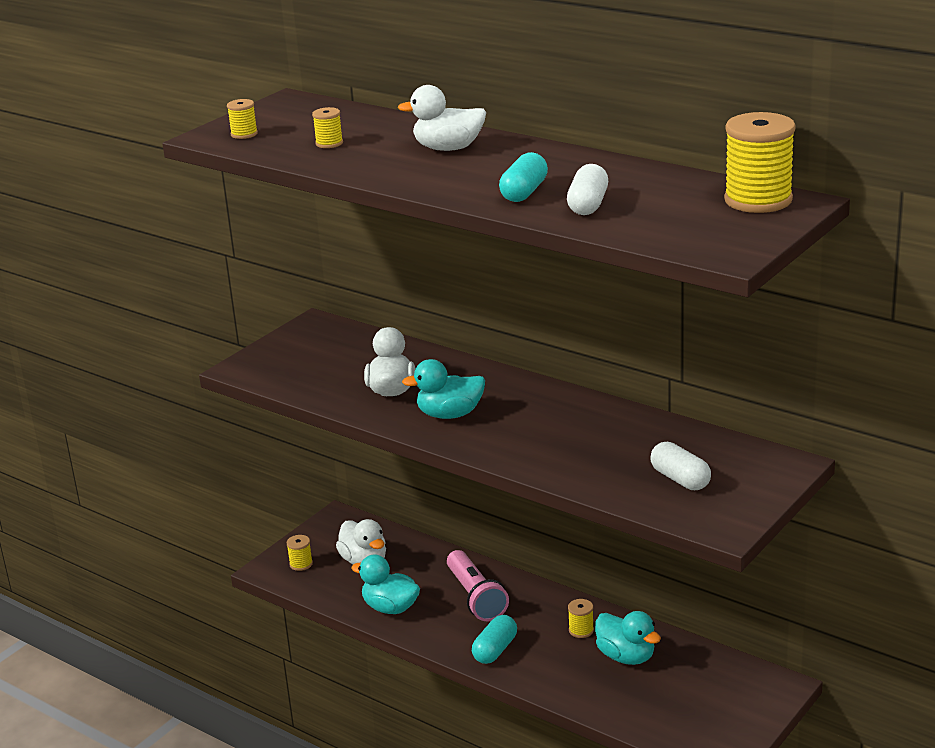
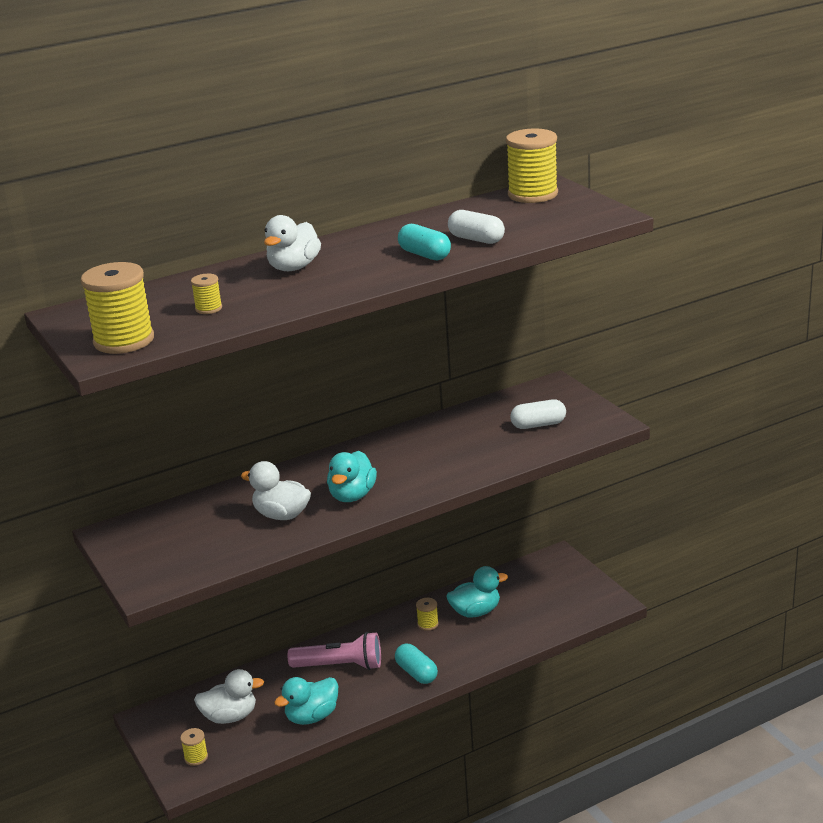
camera: 65 degrees left, 0 degrees up
(244, 134) = (124, 341): yellow spool -> yellow spool, size x2.15

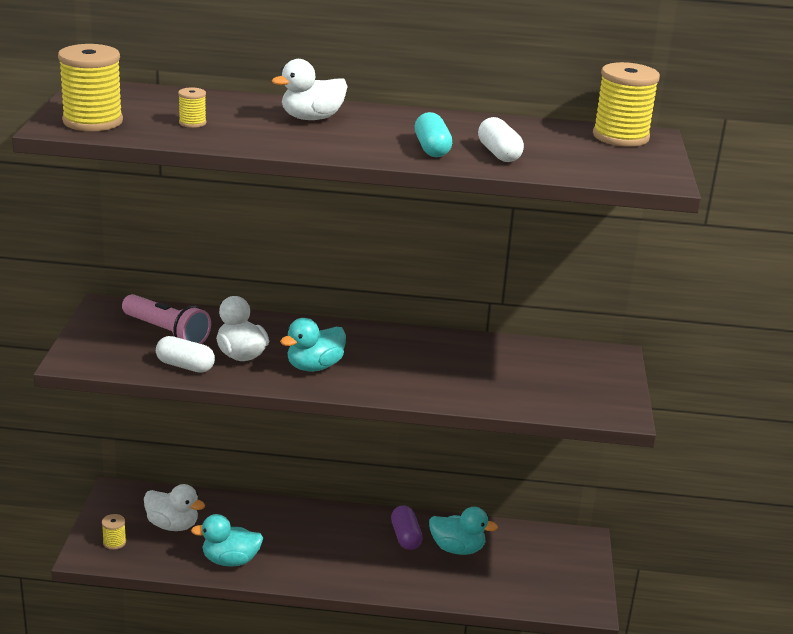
camera: 30 degrees right, 0 degrees up
(340, 666) = (297, 532): pink flashlight -> pink flashlight (166, 332)
(416, 673) = (350, 572): turquoise capsule -> none
(428, 624) = (405, 537): yellow spool -> purple capsule
(538, 425) = (551, 383): white capsule -> white capsule (185, 366)

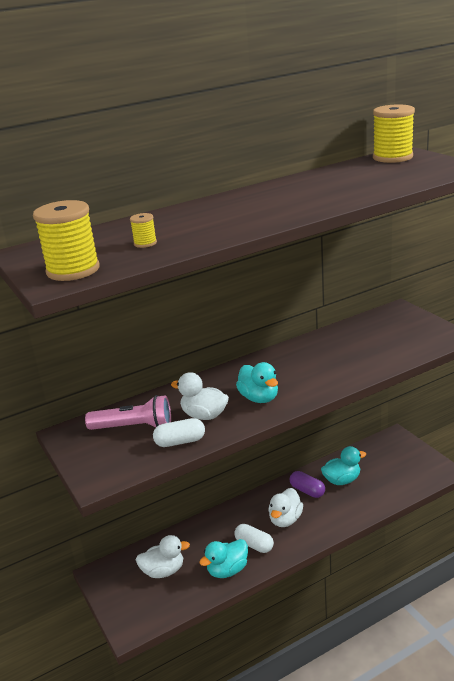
camera: 30 degrees left, 0 degrees up
(114, 542) = (139, 608): yellow spool -> none
(311, 118) = (213, 212): white duck -> white duck (285, 519)
(314, 366) = (259, 398): turquoise duck -> turquoise duck turned 45 degrees counterclockwise
(432, 149) = (320, 199): turquoise capsule -> none
(499, 153) = (359, 187): white capsule -> white capsule (254, 545)

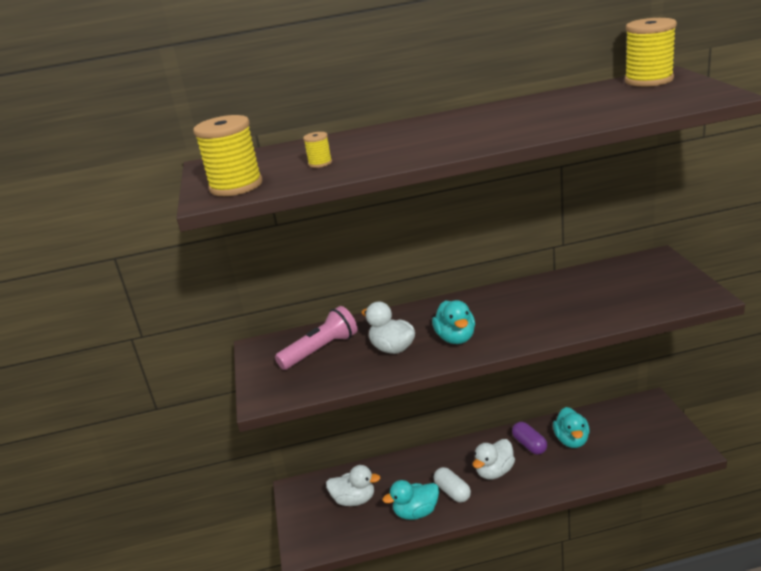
camera: 20 degrees right, 0 degrees up
(133, 427) = (320, 350): pink flashlight -> pink flashlight turned 60 degrees counterclockwise
(180, 442) = (356, 372): white capsule -> none
(342, 480) = (572, 440): turquoise duck -> turquoise duck turned 90 degrees clockwise

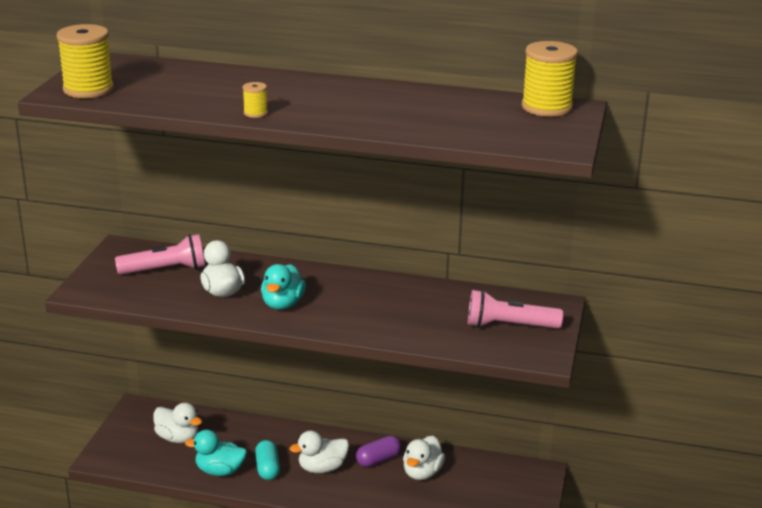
camera: 20 degrees right, 0 degrees up
(320, 163) = (171, 91): yellow spool -> yellow spool (255, 113)
(452, 492) = (267, 468): white capsule -> turquoise capsule
(529, 445) = (378, 460): purple capsule -> purple capsule turned 60 degrees clockwise
(572, 440) = (422, 473): turquoise duck -> white duck
(649, 285) = (509, 326): none -> pink flashlight

